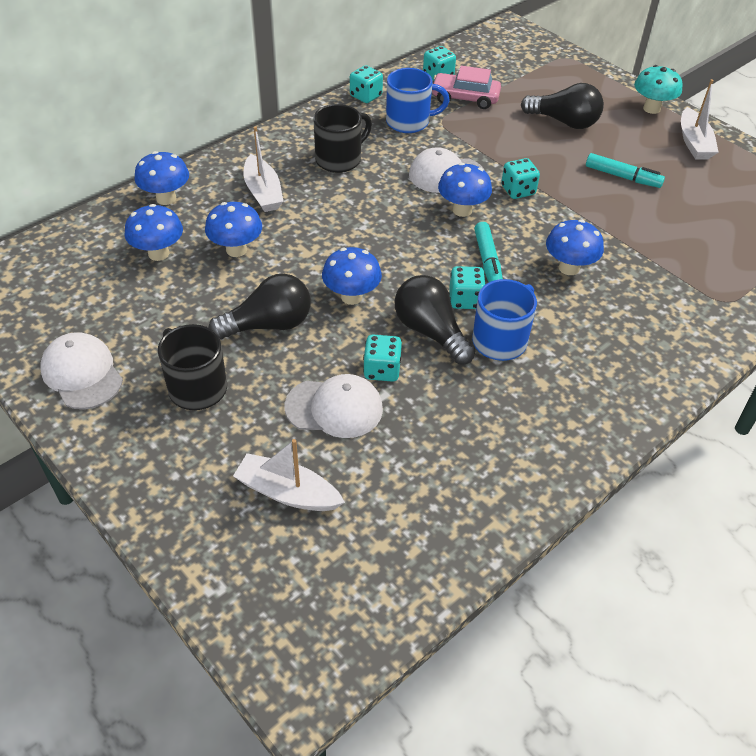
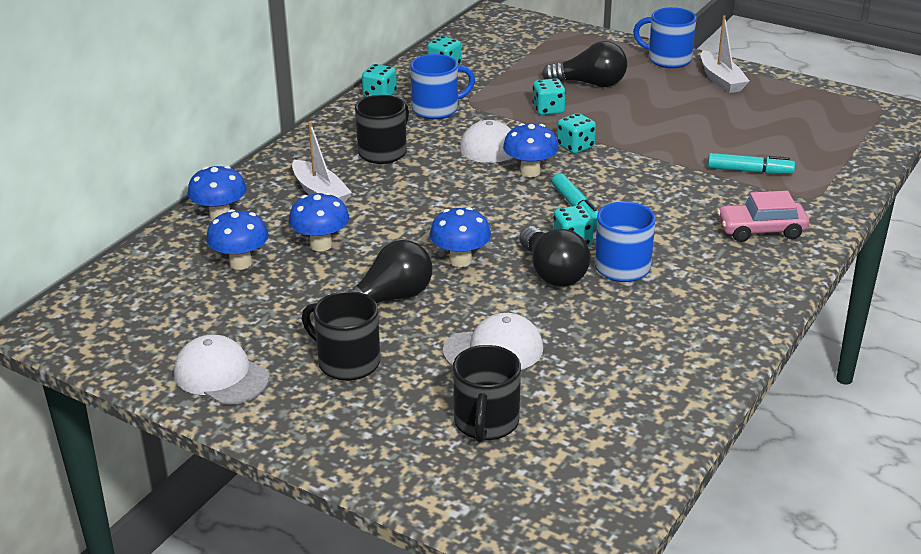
camera: 15 degrees left, 15 degrees down
(287, 492) = (486, 423): white boat -> black mug
(382, 370) = (523, 311): turquoise dice -> turquoise dice (548, 110)
(430, 331) = (553, 273): black light bulb -> black light bulb turned 150 degrees counterclockwise
(465, 98) = (482, 80): pink car -> pink car (761, 230)
(569, 268) = (656, 198): blue mushroom -> none
(622, 177) = (669, 118): turquoise marker -> turquoise marker (749, 171)
(651, 108) = (667, 59): turquoise mushroom -> blue mug

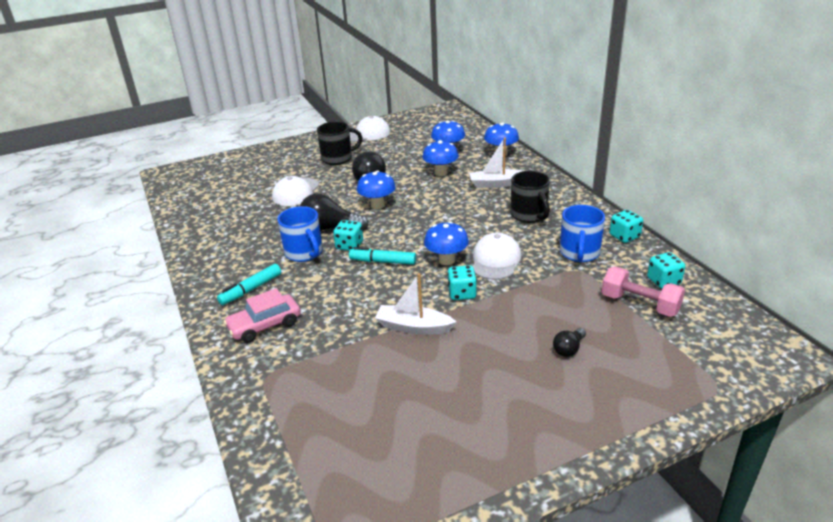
camera: 125 degrees right, 0 degrees up
(486, 423) = (256, 176): black mug -> none
(492, 69) = (640, 304): none -> pink dumbbell
(548, 110) = (535, 304): turquoise dice -> none
(590, 84) = (568, 349): black light bulb -> black light bulb, size x0.53
(667, 59) = (591, 433): blue mug -> none
(721, 80) = (509, 449): white boat -> white boat (413, 327)
(749, 171) = (335, 364): turquoise marker -> turquoise marker (251, 289)
(761, 230) = (265, 325): pink car -> pink car turned 150 degrees counterclockwise

